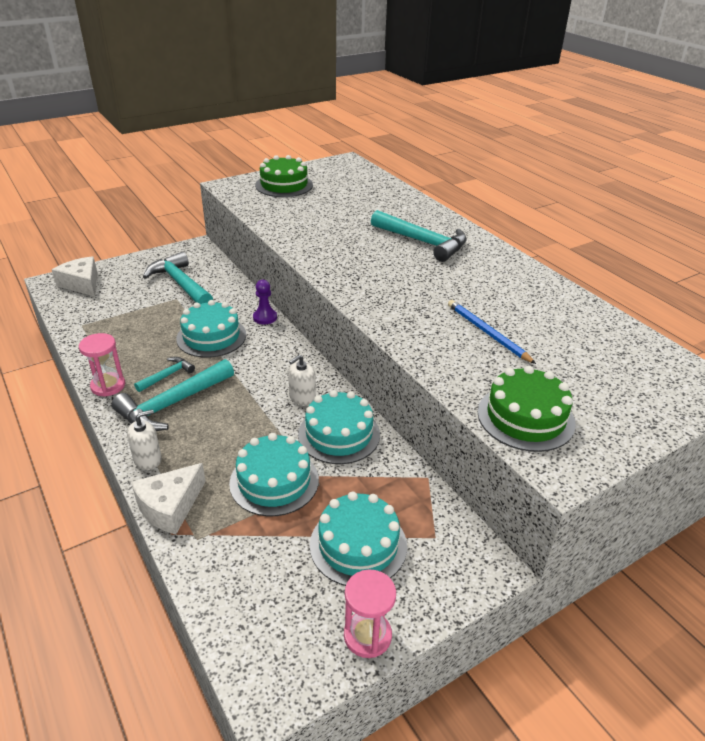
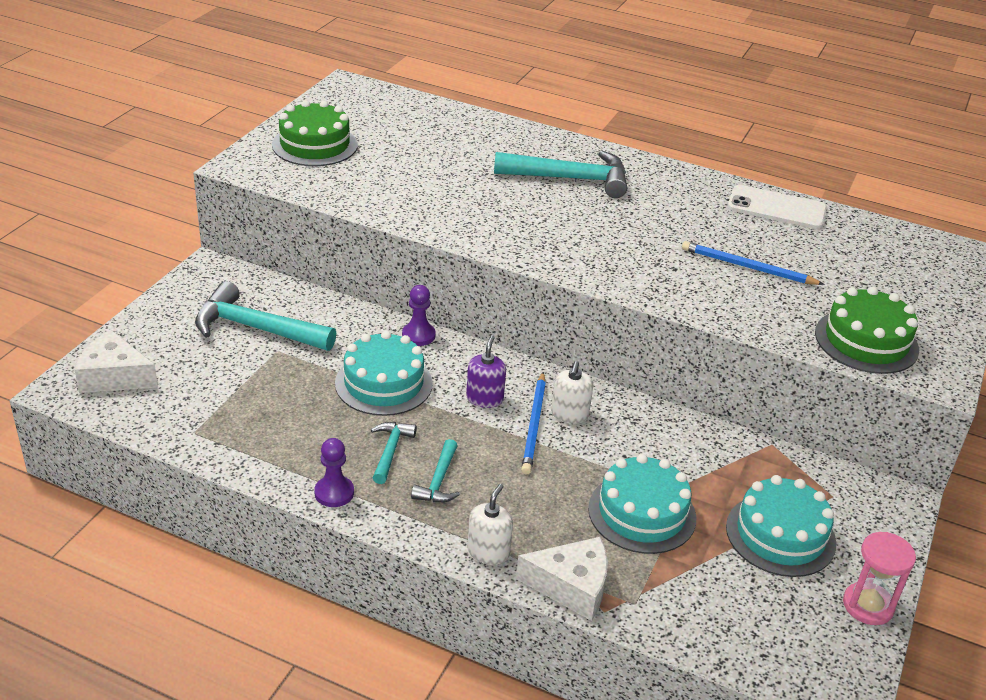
camera: 35 degrees left, 0 degrees up
(108, 386) = (334, 493): pink hourglass -> purple pawn
(170, 506) = (571, 586): white cheese -> white cheese turned 90 degrees counterclockwise
(172, 404) = (439, 481): turquoise hammer -> turquoise hammer, size x0.52
(260, 367) = (484, 398): none -> purple soap dispenser
(271, 395) = (534, 425): none -> blue pencil
(339, 434) = (649, 437): turquoise cake -> none
(564, 302) = (776, 208): none -> white phone

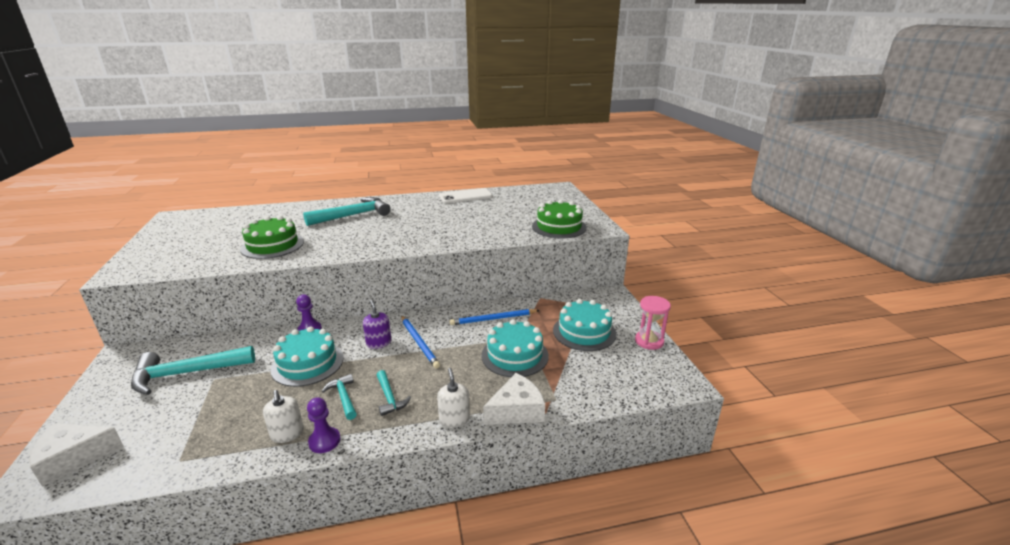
camera: 35 degrees left, 10 degrees down
(315, 145) = (172, 247): green cake -> green cake (272, 245)
(569, 414) = (433, 329): white soap dispenser -> white soap dispenser (287, 434)
(747, 267) = (478, 220): blue pencil -> blue pencil (493, 319)

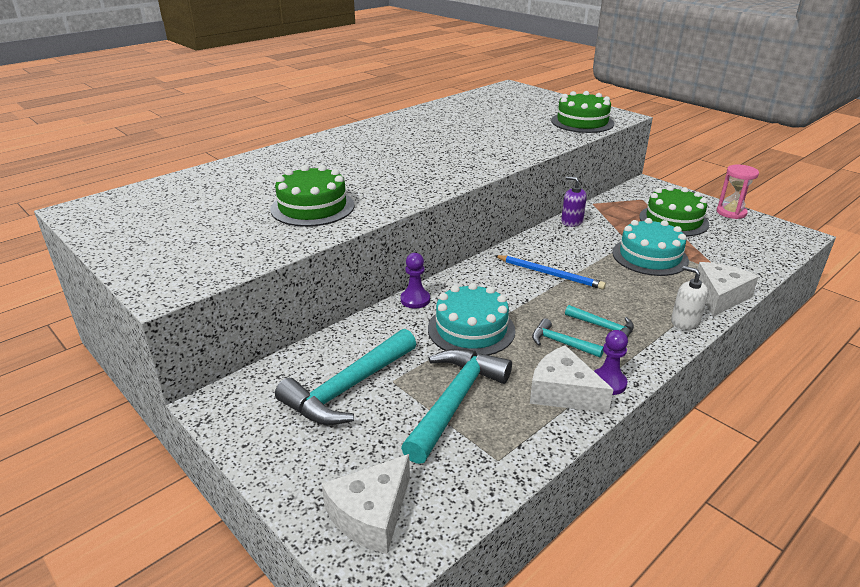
camera: 30 degrees left, 5 degrees up
(287, 434) = (563, 392): white soap dispenser -> white cheese
(353, 215) = (343, 156): turquoise hammer -> turquoise hammer (455, 401)
(379, 343) = (511, 287): purple soap dispenser -> purple soap dispenser (571, 221)
(465, 196) = (432, 112): white phone -> none
(493, 319) = (582, 233): blue pencil -> none
(584, 332) = (673, 220): turquoise cake -> green cake

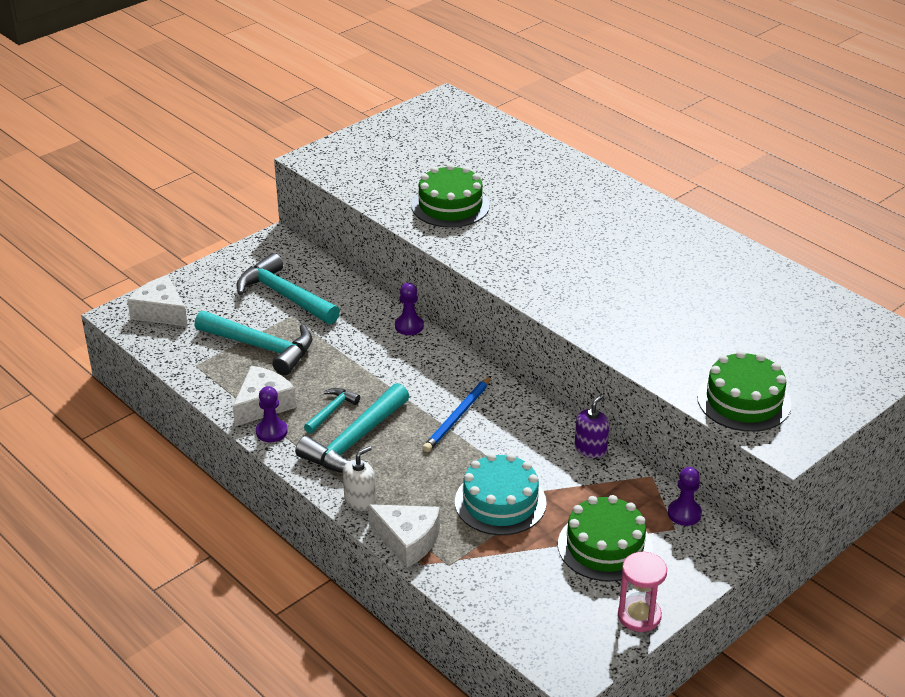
camera: 90 degrees right, 5 degrees up
(471, 329) = (358, 358): turquoise cake -> none
(603, 327) = (355, 441): turquoise hammer -> turquoise hammer, size x1.94
(626, 195) = (684, 513): none -> purple pawn

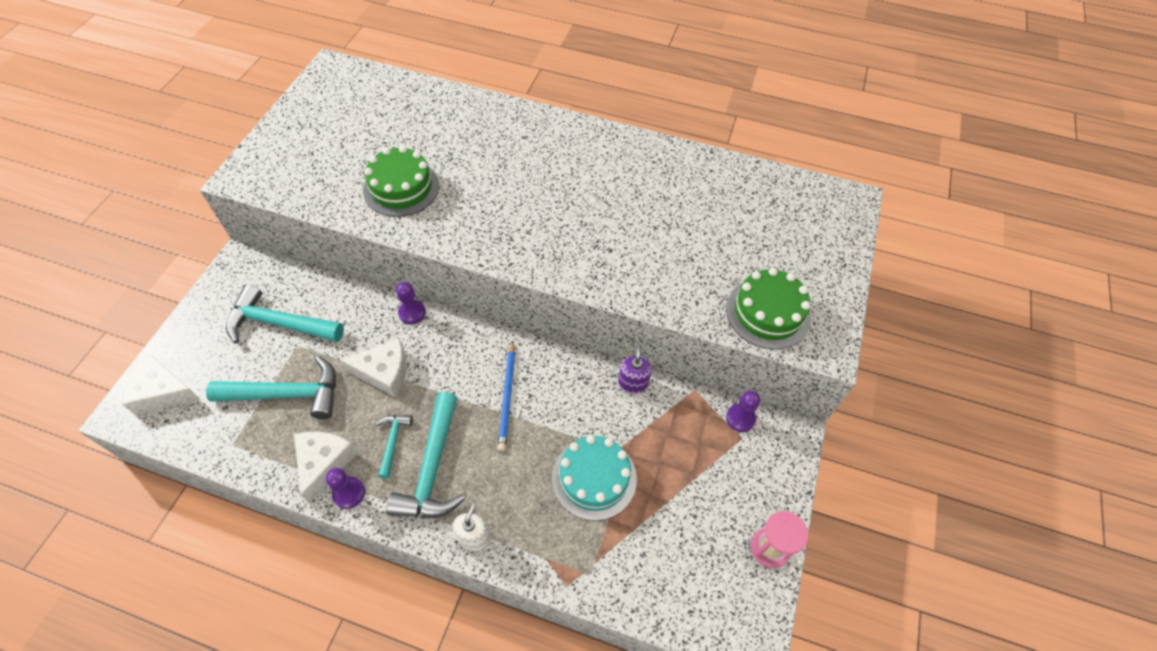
camera: 30 degrees left, 20 degrees up
(407, 540) = (540, 564): white cheese -> white cheese (384, 372)
(605, 546) = (702, 485): green cake -> none

